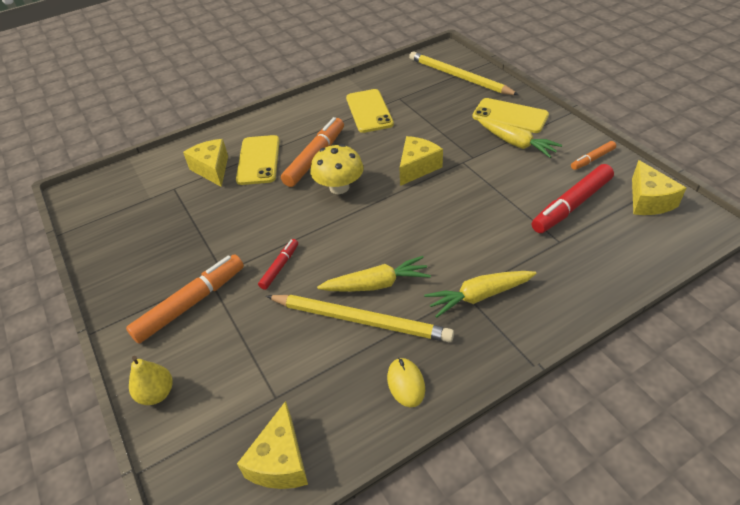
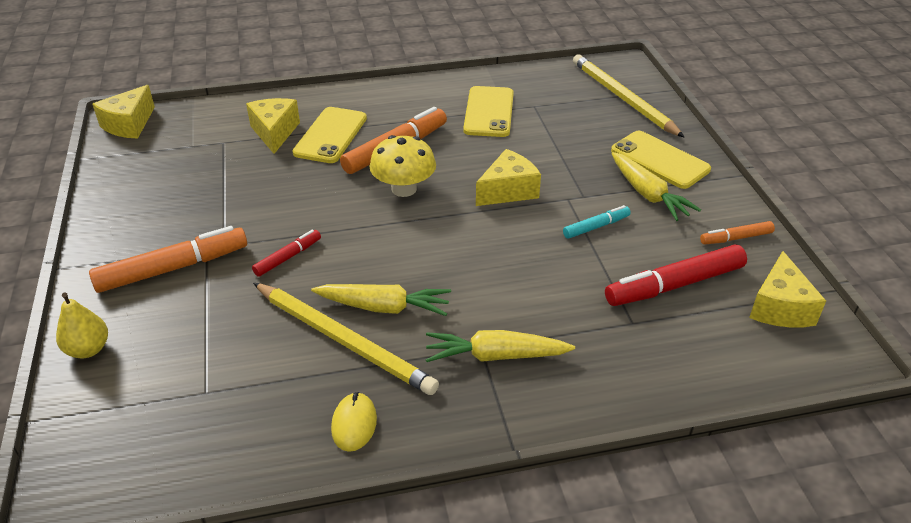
camera: 15 degrees right, 5 degrees down
(280, 461) = (173, 459): yellow cheese -> yellow cheese (129, 124)
(494, 177) = (596, 227): none -> turquoise marker

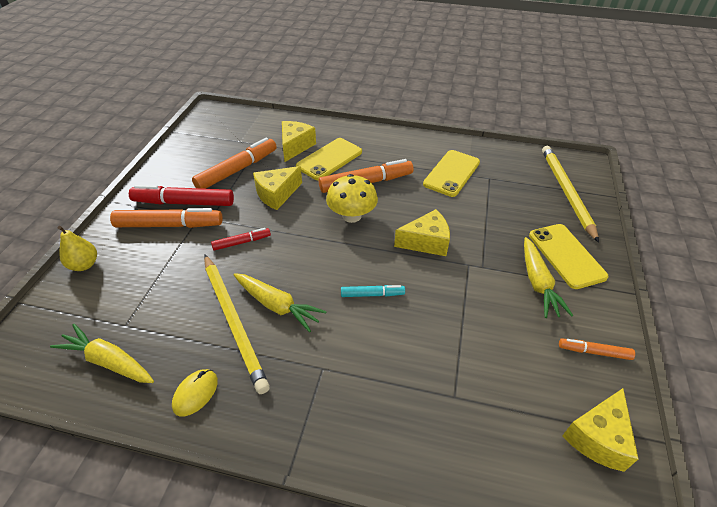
camera: 25 degrees right, 5 degrees up
(129, 124) = (214, 116): yellow cheese -> yellow cheese (277, 194)
(216, 180) = (237, 170): none -> orange marker
(496, 356) = (329, 380): yellow carrot -> yellow carrot (109, 361)
(596, 227) = (476, 297): turquoise marker -> turquoise marker (372, 294)
(674, 285) = (511, 375): red marker -> red marker (184, 203)

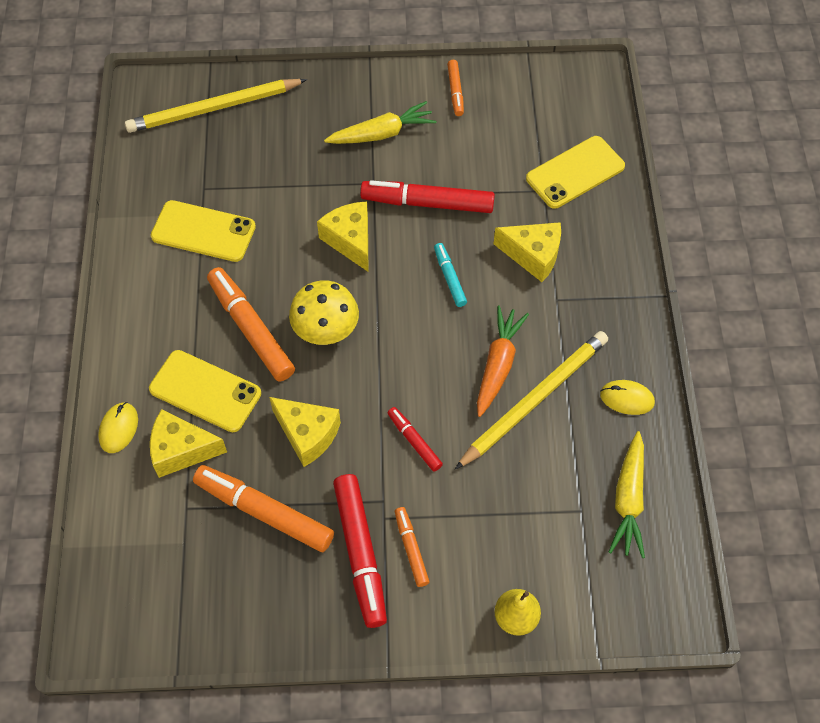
camera: 105 degrees left, 15 degrees up
(169, 225) = (411, 549): orange marker -> orange marker, size x0.53
(277, 305) = (498, 365): yellow carrot -> orange carrot
(321, 128) = (118, 428): none -> yellow mouse
(454, 297) = (427, 203): none -> red marker
(566, 255) = (331, 110): yellow phone -> yellow phone (575, 172)
(597, 437) = (541, 92): yellow cheese -> yellow cheese (533, 255)

